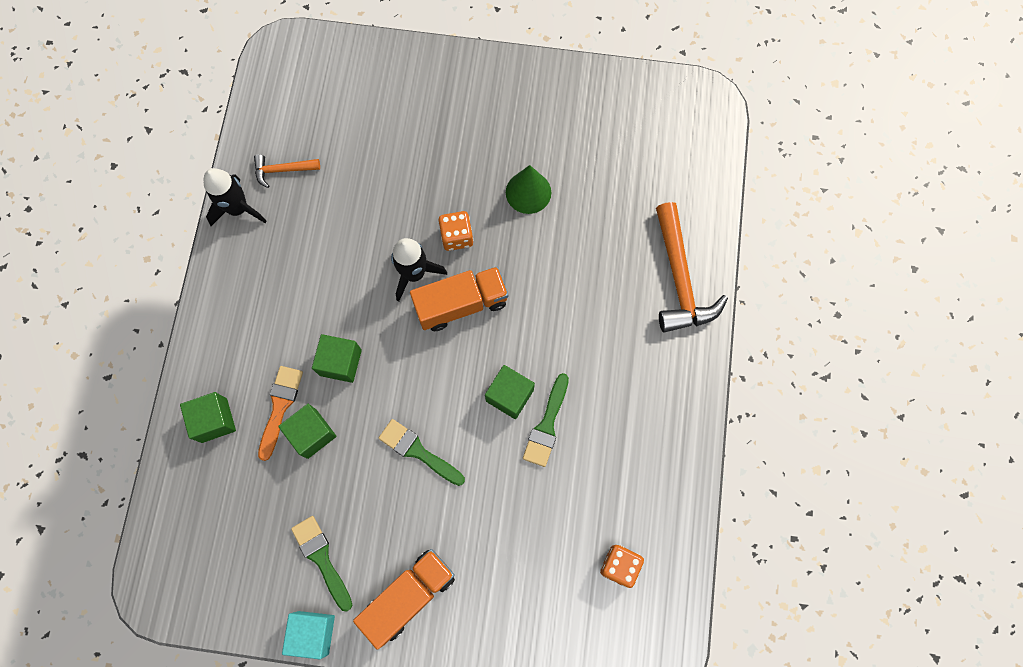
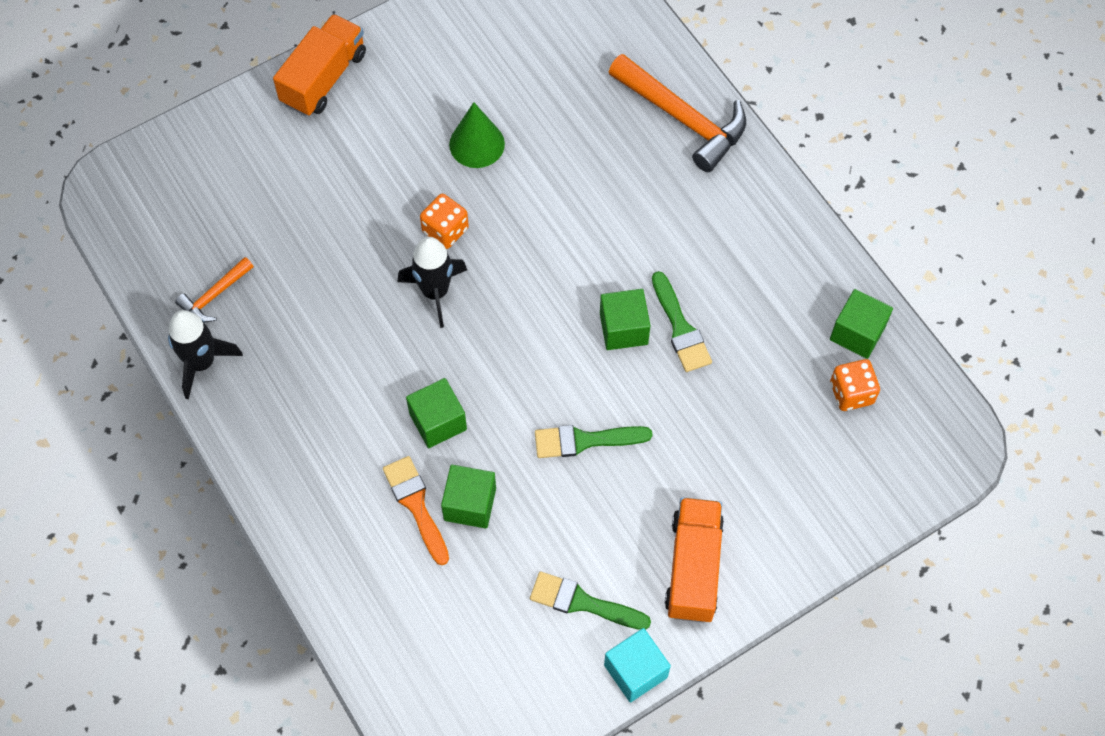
camera: 40 degrees left, 10 degrees down
(214, 420) = (362, 567): green cube -> green cube (857, 333)
(461, 304) = (505, 285): orange truck -> orange truck (324, 78)

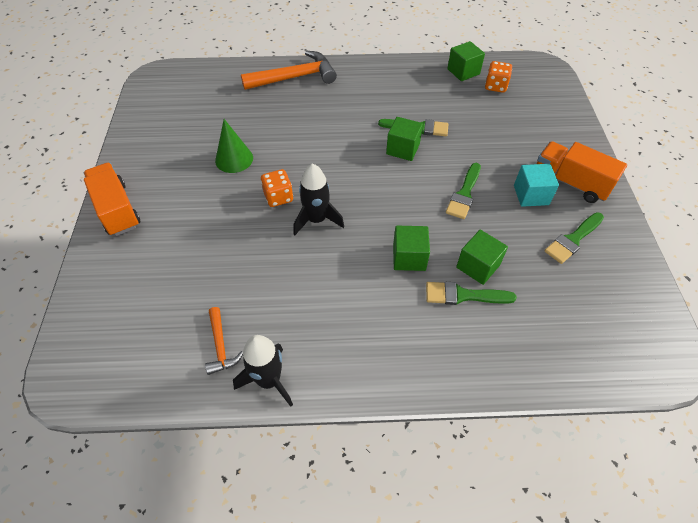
camera: 60 degrees left, 10 degrees down
(416, 505) = (463, 295): orange brush -> green brush
(635, 671) = (629, 234): turquoise cube -> turquoise cube (531, 195)

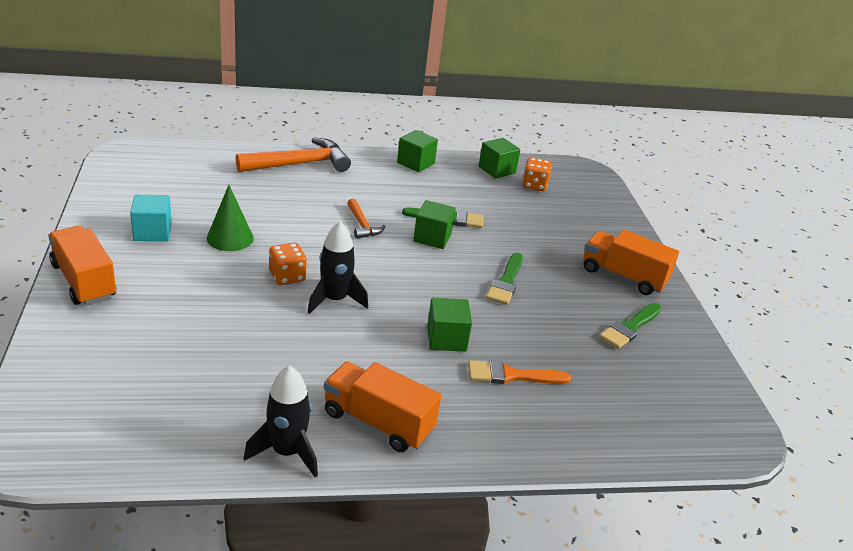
camera: 10 degrees left, 20 degrees down
(221, 346) = (225, 418): orange hammer -> orange hammer (362, 225)
(346, 348) = (378, 422): none -> orange truck
(463, 295) = (511, 375): green brush -> orange brush
(478, 266) = (526, 349): green cube -> green cube (415, 163)
(531, 195) = (580, 286): turquoise cube -> turquoise cube (152, 232)

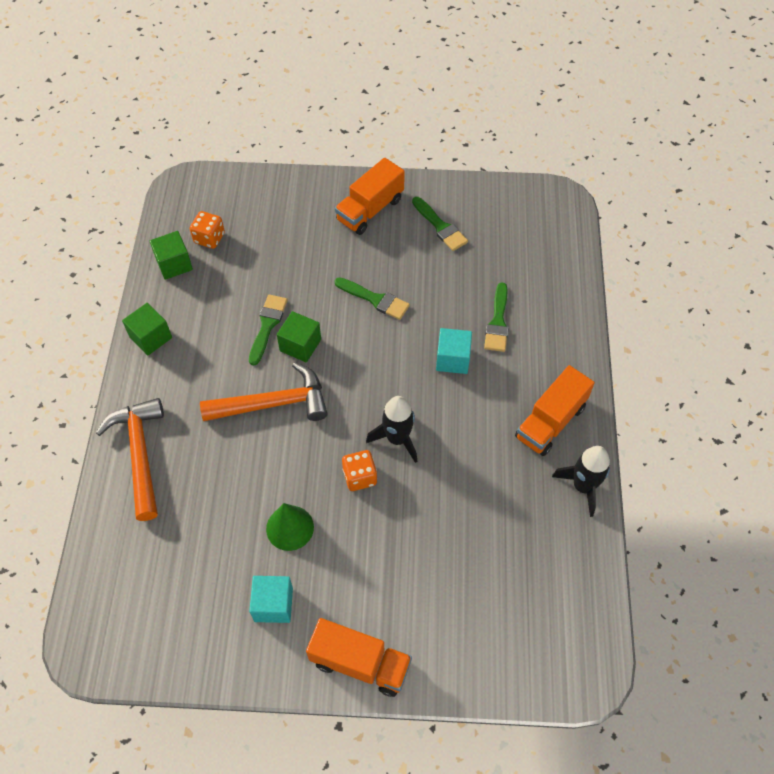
camera: 75 degrees left, 25 degrees up
(84, 281) = (360, 663): orange truck -> orange truck turned 135 degrees counterclockwise
(362, 225) = (273, 403): orange hammer -> orange hammer, size x1.94
(446, 339) = (452, 359): green cube -> turquoise cube
(511, 375) = (497, 322): orange brush -> green brush

